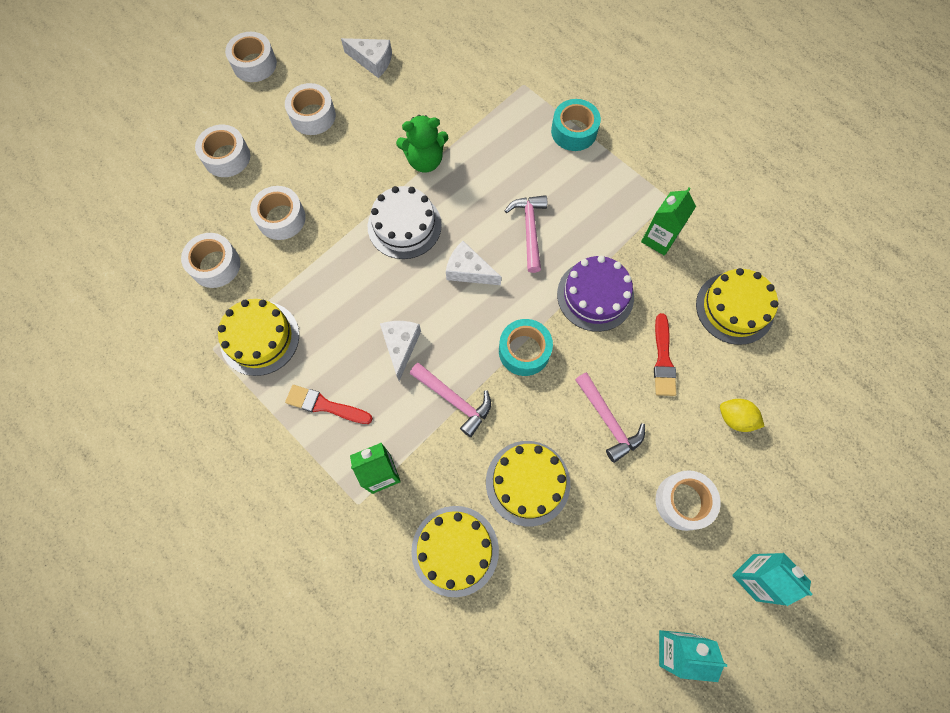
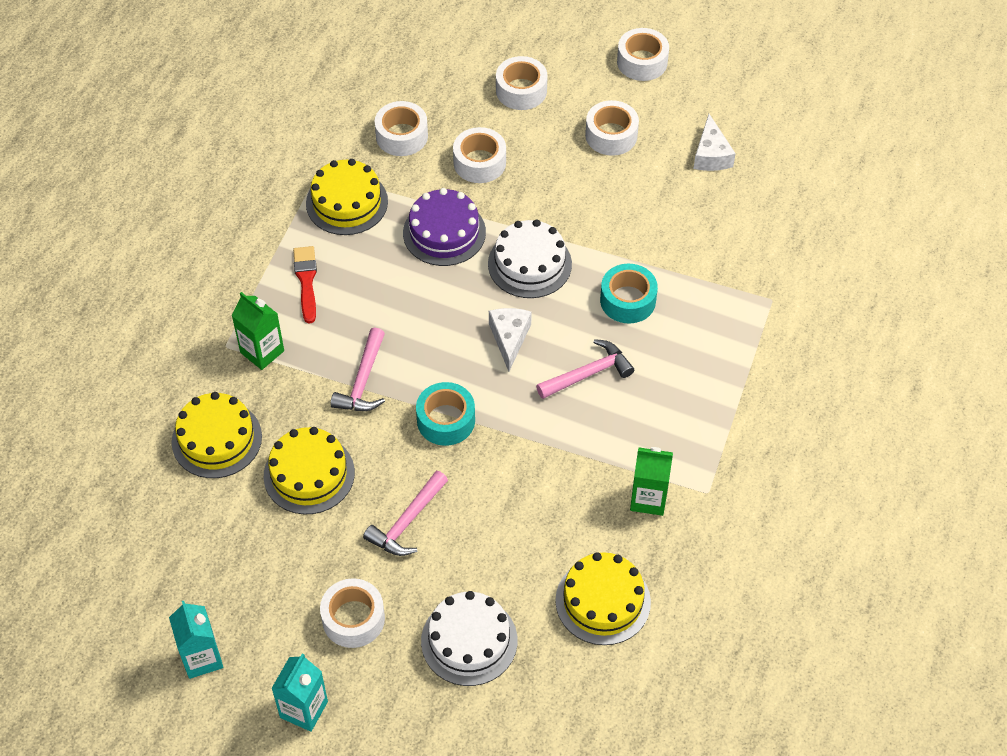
camera: 65 degrees right, 15 degrees down
(400, 346) = (396, 315): white cheese -> none
(425, 160) = (617, 250): green teddy bear -> none
(574, 131) = (739, 369): turquoise tape -> turquoise tape (628, 300)
(595, 295) = (544, 461): purple cake -> purple cake (444, 232)
(663, 359) = (503, 550): red brush -> none
(735, 418) = (469, 641): yellow lemon -> white cake

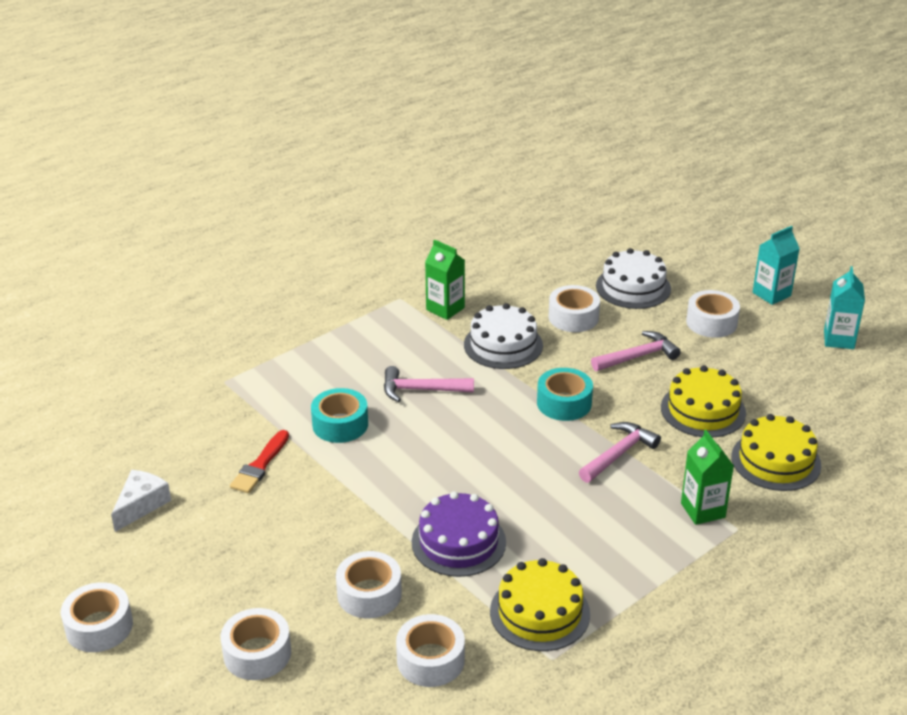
camera: 150 degrees left, 20 degrees down
(306, 281) = (627, 553): red brush -> red brush (260, 465)
(509, 338) = (466, 436): white cheese -> none
(529, 264) = (399, 483): white cake -> white cake (503, 345)
(603, 601) = (524, 275): yellow cake -> none
(611, 135) = (213, 563): white tape -> white tape (573, 317)

